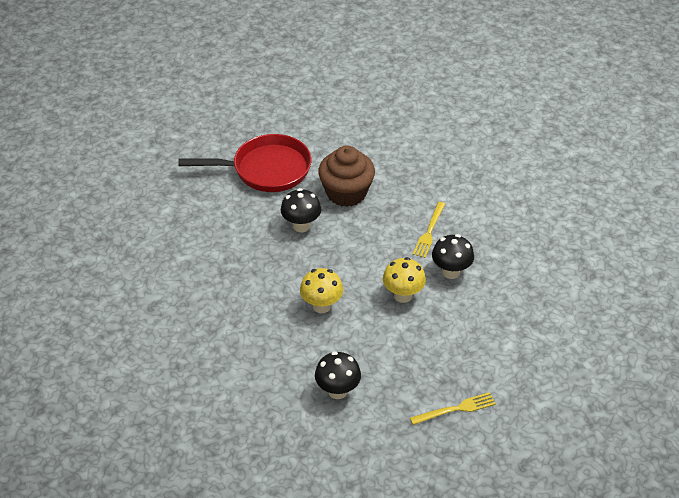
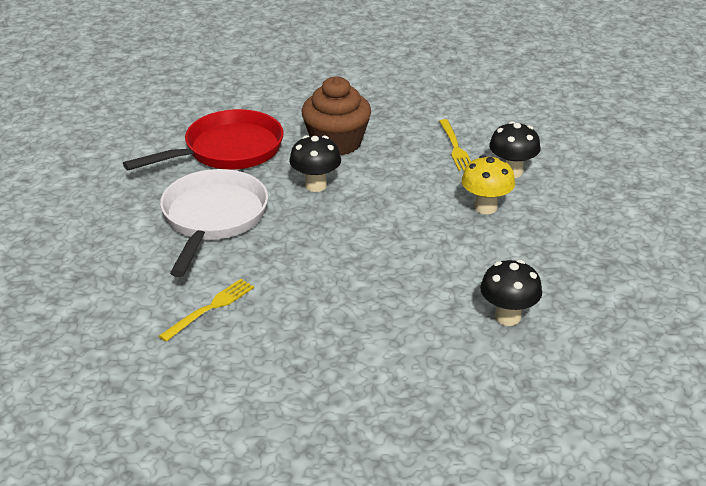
camera: 30 degrees left, 10 degrees down
(213, 226) = (213, 218): none -> white pan
(321, 306) = (410, 247): yellow mushroom -> none
(456, 409) = (644, 284): yellow fork -> yellow fork (210, 308)

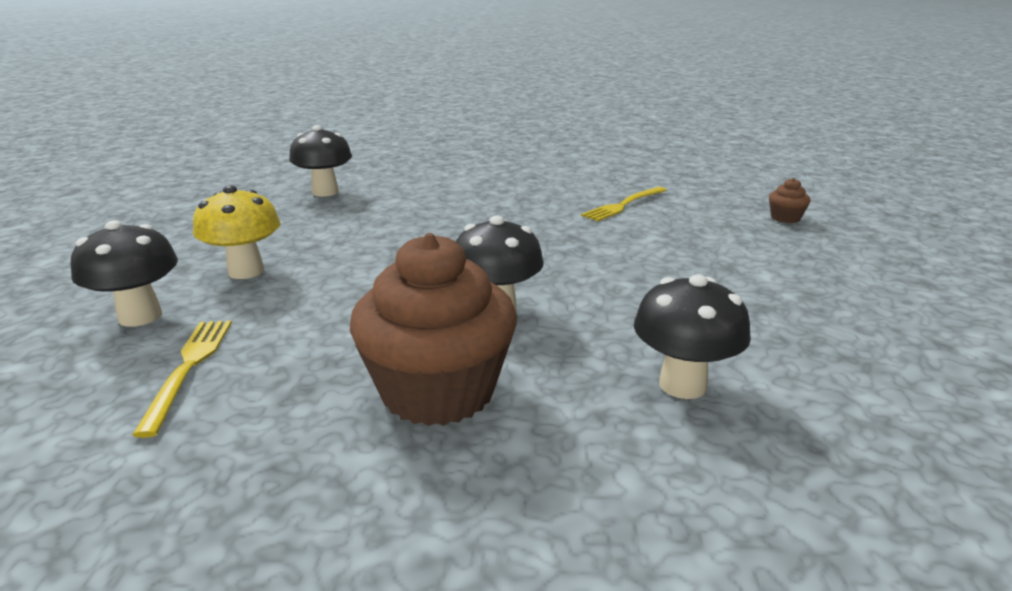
camera: 175 degrees left, 10 degrees down
(72, 294) = (785, 218): none -> brown cupcake
(213, 218) = (657, 274): white pan -> none
(228, 150) = (682, 385): red pan -> black mushroom

